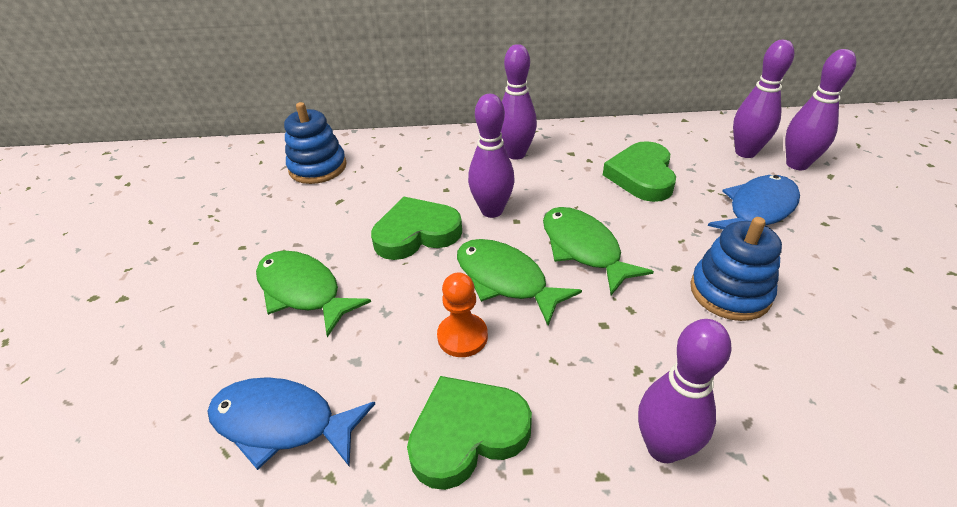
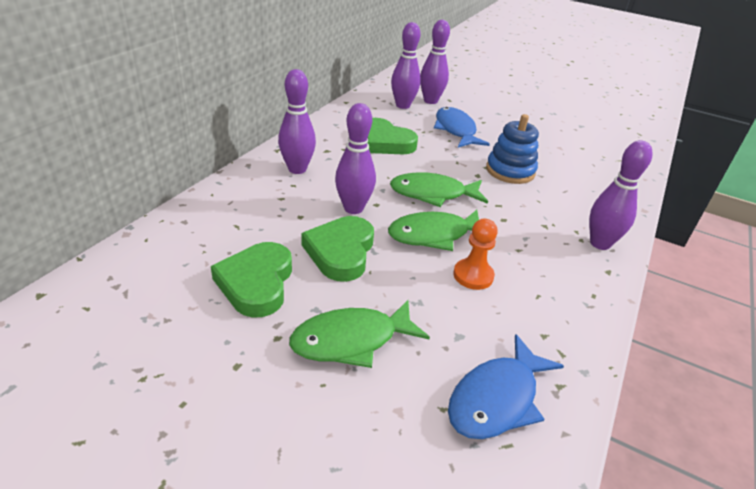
camera: 65 degrees left, 5 degrees down
(318, 167) = (164, 271): blue stacking toy -> none
(467, 434) = (556, 307): green heart -> green heart (256, 283)

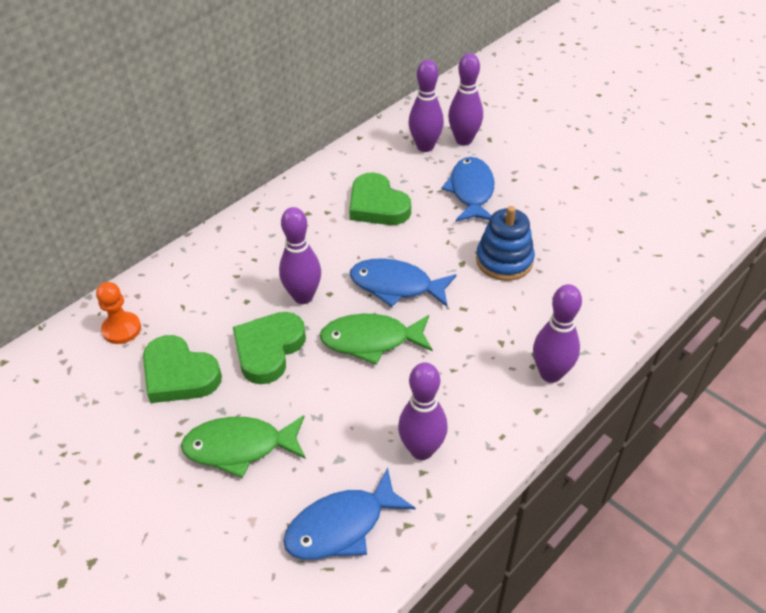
camera: 20 degrees right, 10 degrees up
(256, 283) = (179, 374): green heart -> green heart turned 75 degrees counterclockwise
(297, 169) = (266, 238): purple bowling pin -> purple bowling pin (421, 450)
(432, 194) = (396, 286): green fish -> blue fish
(473, 275) = (387, 395): orange pawn -> orange pawn (122, 329)

